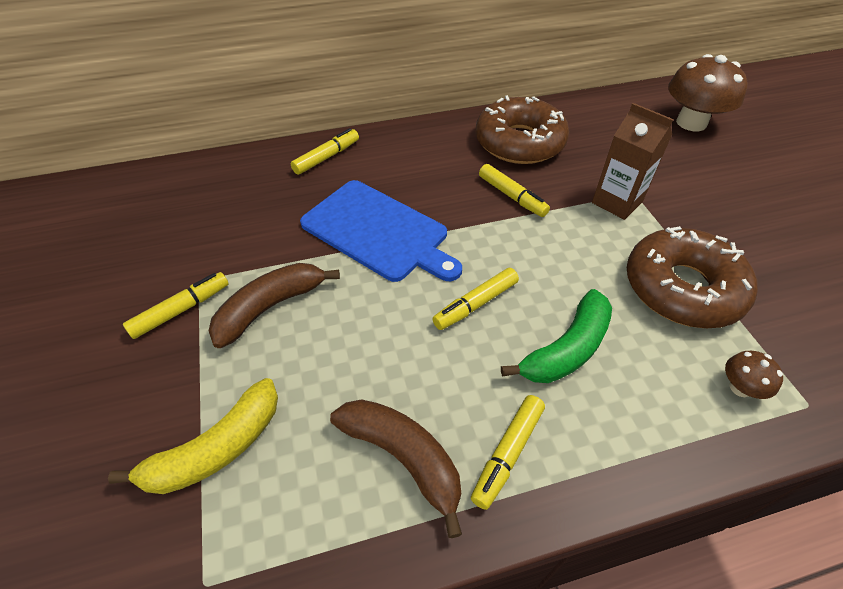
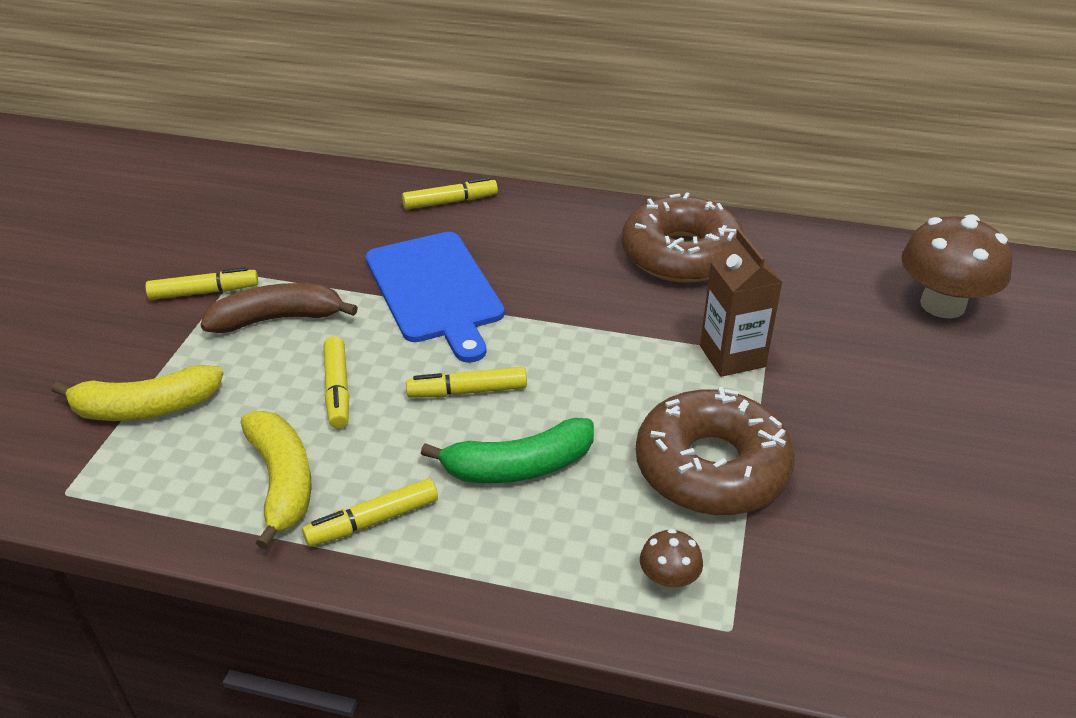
camera: 30 degrees right, 10 degrees down
(403, 457) = (282, 481): brown banana -> yellow banana
(512, 196) = (612, 307): yellow marker -> yellow marker (337, 389)

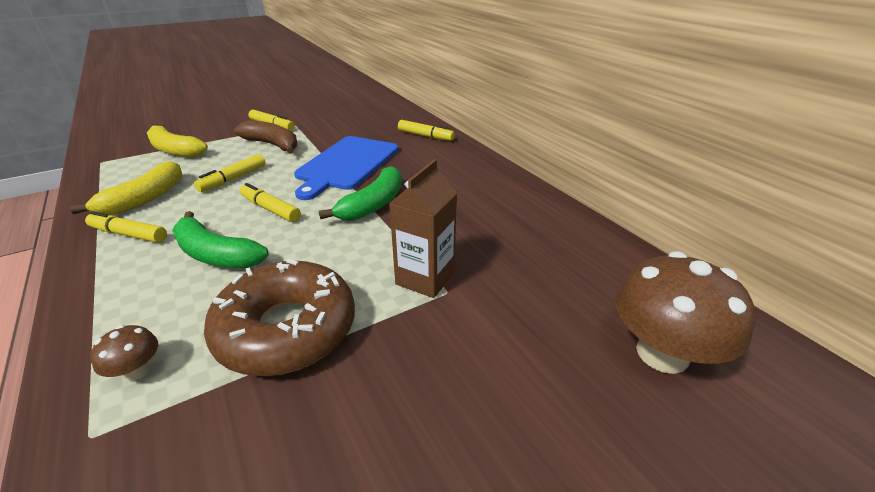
camera: 45 degrees right, 5 degrees down
(561, 319) = (373, 204): none -> green banana
(681, 254) = (500, 210): brown donut -> none

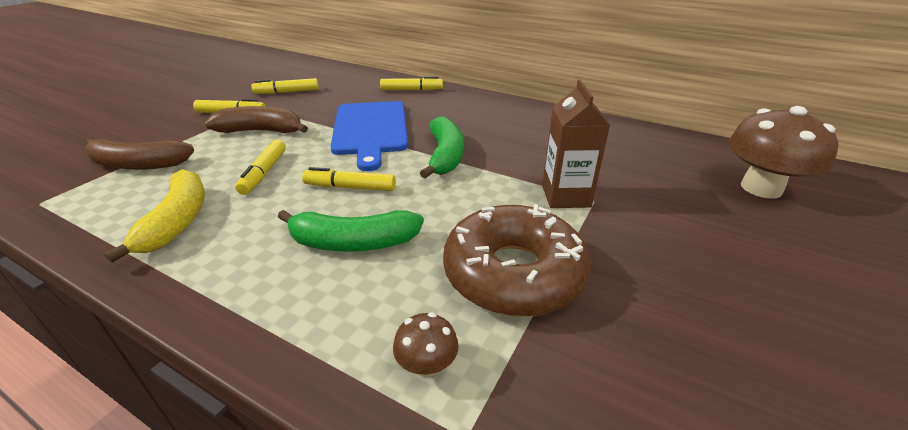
camera: 30 degrees left, 0 degrees up
(129, 234) = (215, 260): yellow marker -> yellow marker (287, 92)
(175, 150) = (138, 164): yellow banana -> brown banana

